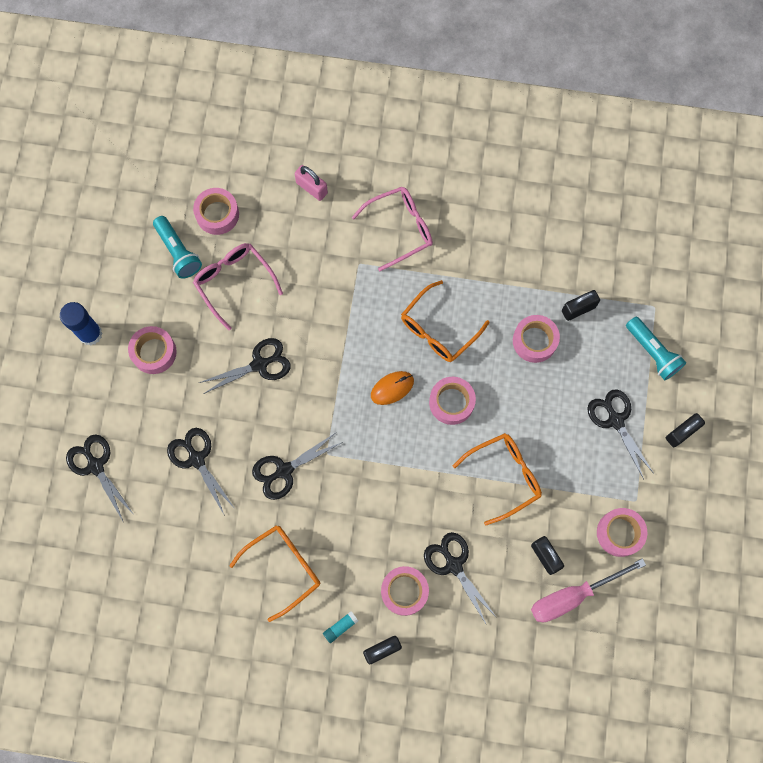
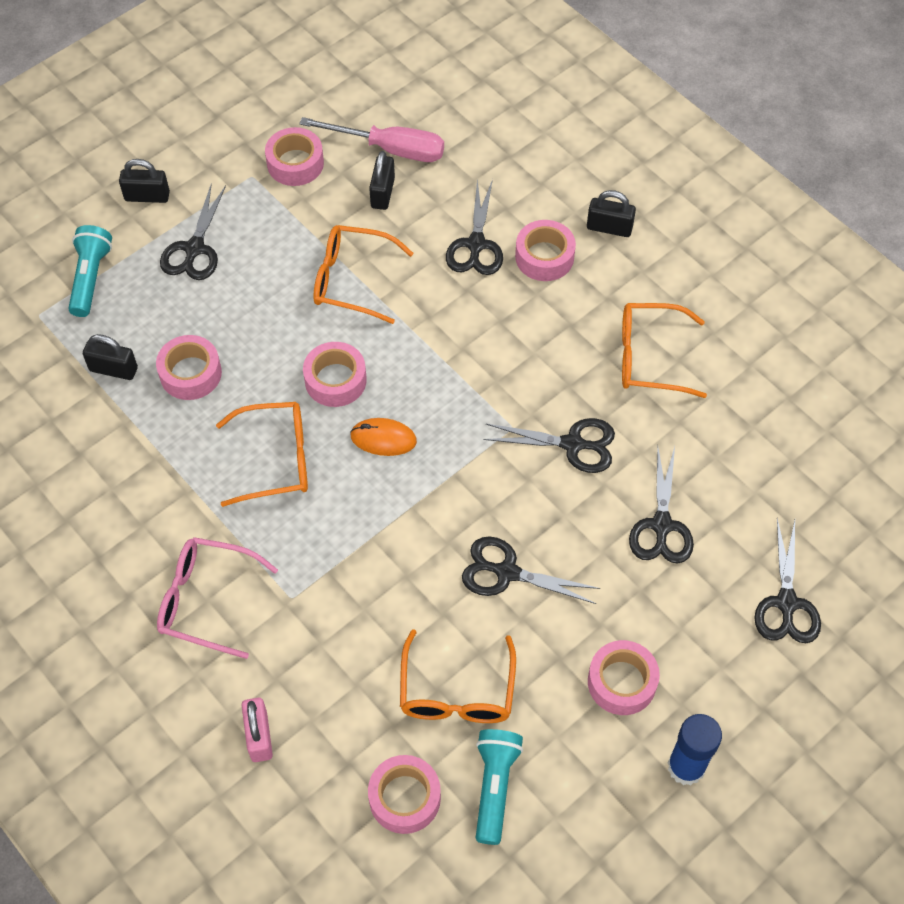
camera: 140 degrees left, 15 degrees down
(234, 282) = (457, 692): pink glasses -> orange glasses
(340, 627) = (634, 271): turquoise glue stick -> none

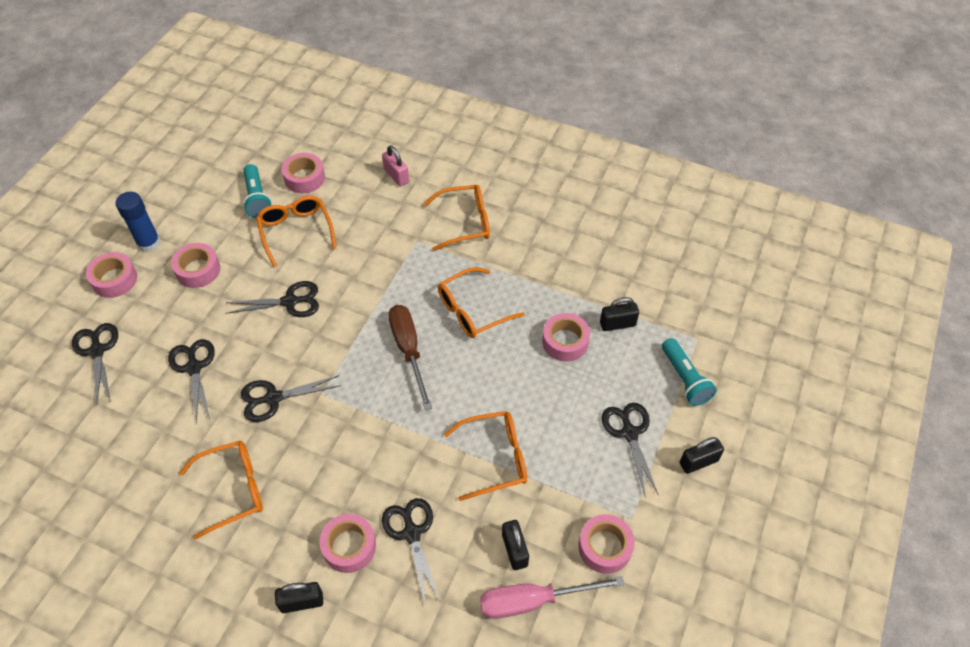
camera: 155 degrees right, 5 degrees down
(206, 600) = (465, 222): pink glasses -> orange glasses
(335, 380) = (463, 376): pink tape -> pink tape (114, 279)
(383, 439) = (409, 350): orange mouse -> brown screwdriver

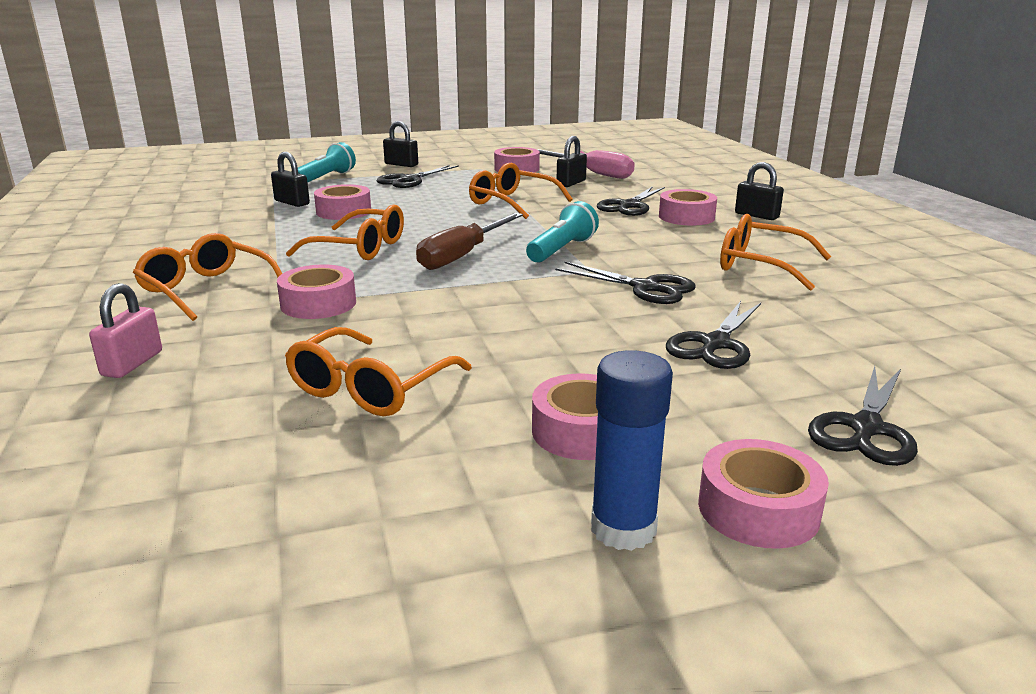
camera: 130 degrees left, 30 degrees down
(257, 198) = (330, 467): turquoise flashlight -> turquoise flashlight (561, 250)
(290, 302) = (509, 334): black scissors -> none
(304, 178) = (213, 444): pink tape -> pink tape (318, 304)

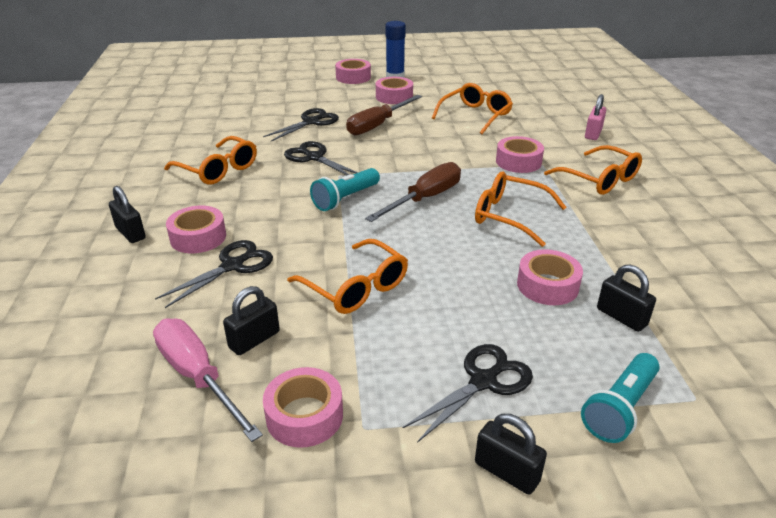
camera: 170 degrees left, 10 degrees up
(579, 348) = (377, 125): none -> brown screwdriver
(865, 428) = (292, 91): black scissors -> none

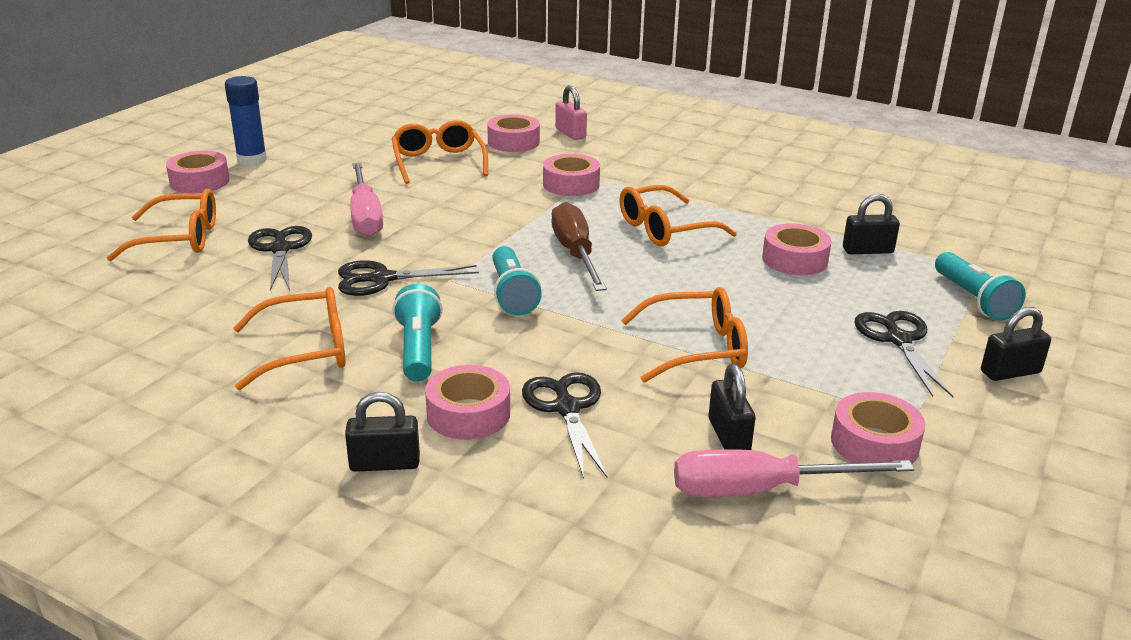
camera: 55 degrees left, 5 degrees down
(251, 197) = (418, 349): none -> turquoise flashlight
(377, 125) = (365, 216): brown screwdriver -> pink screwdriver
(394, 97) = (307, 181): pink tape -> pink tape (513, 142)
(599, 179) = (656, 168): orange glasses -> orange glasses (179, 239)

